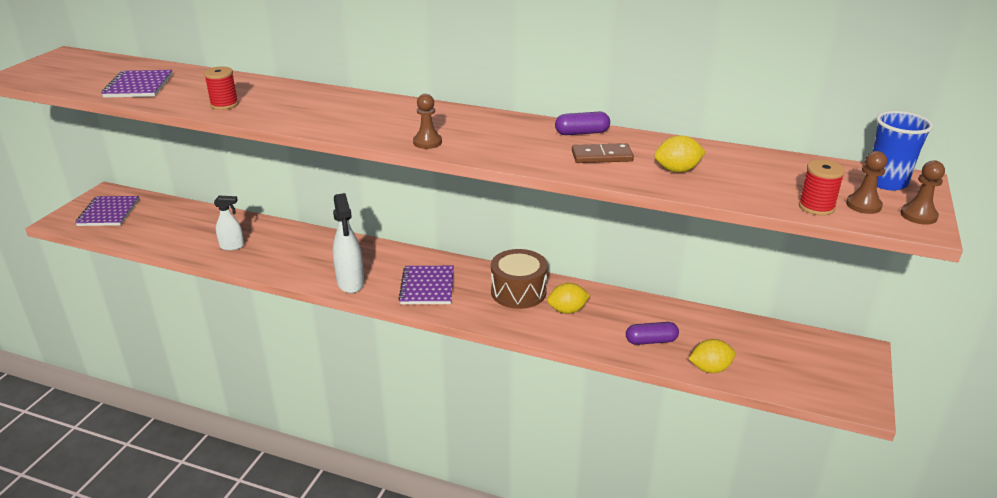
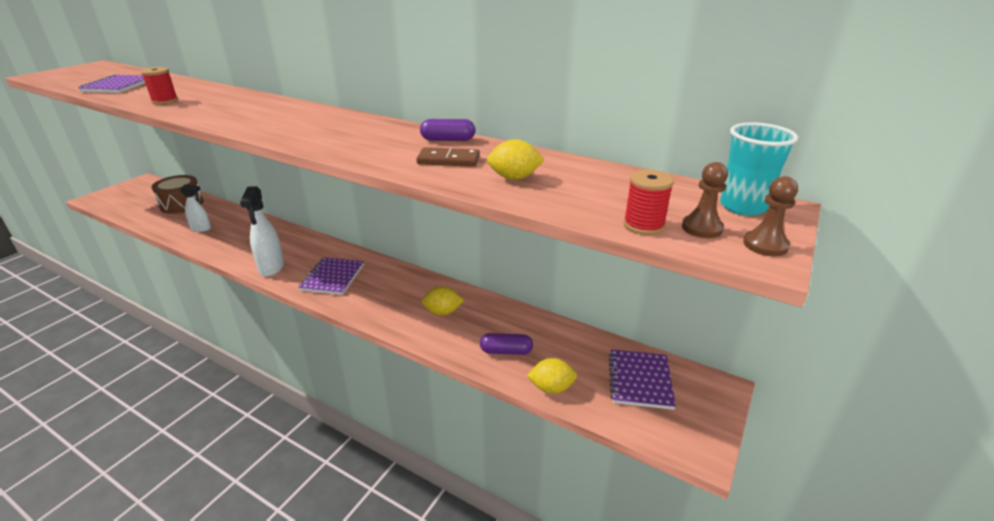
camera: 10 degrees right, 0 degrees up
(108, 213) = (132, 195): purple notebook -> purple notebook (640, 380)
(427, 142) = (297, 138): brown pawn -> none
(518, 292) = (408, 290): brown drum -> brown drum (182, 204)
(886, 182) = (742, 207): blue cup -> turquoise cup

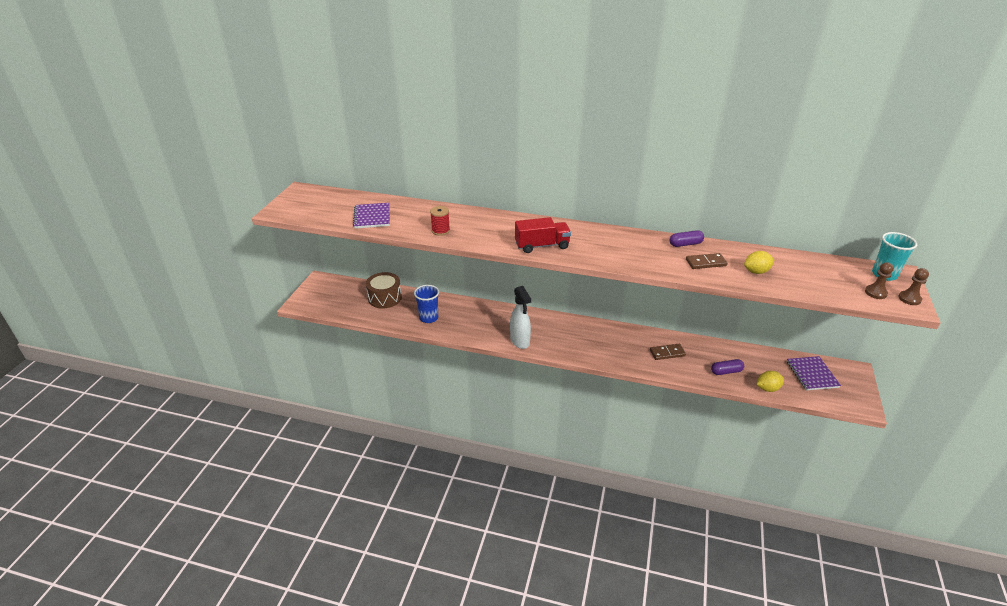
camera: 15 degrees left, 5 degrees up
(201, 229) = (428, 318): white spray bottle -> blue cup
(254, 123) = (542, 246): none -> red truck
(332, 277) = (571, 341): purple notebook -> none
(442, 312) = (667, 353): yellow lemon -> brown domino
(643, 225) = (848, 295): red spool -> none

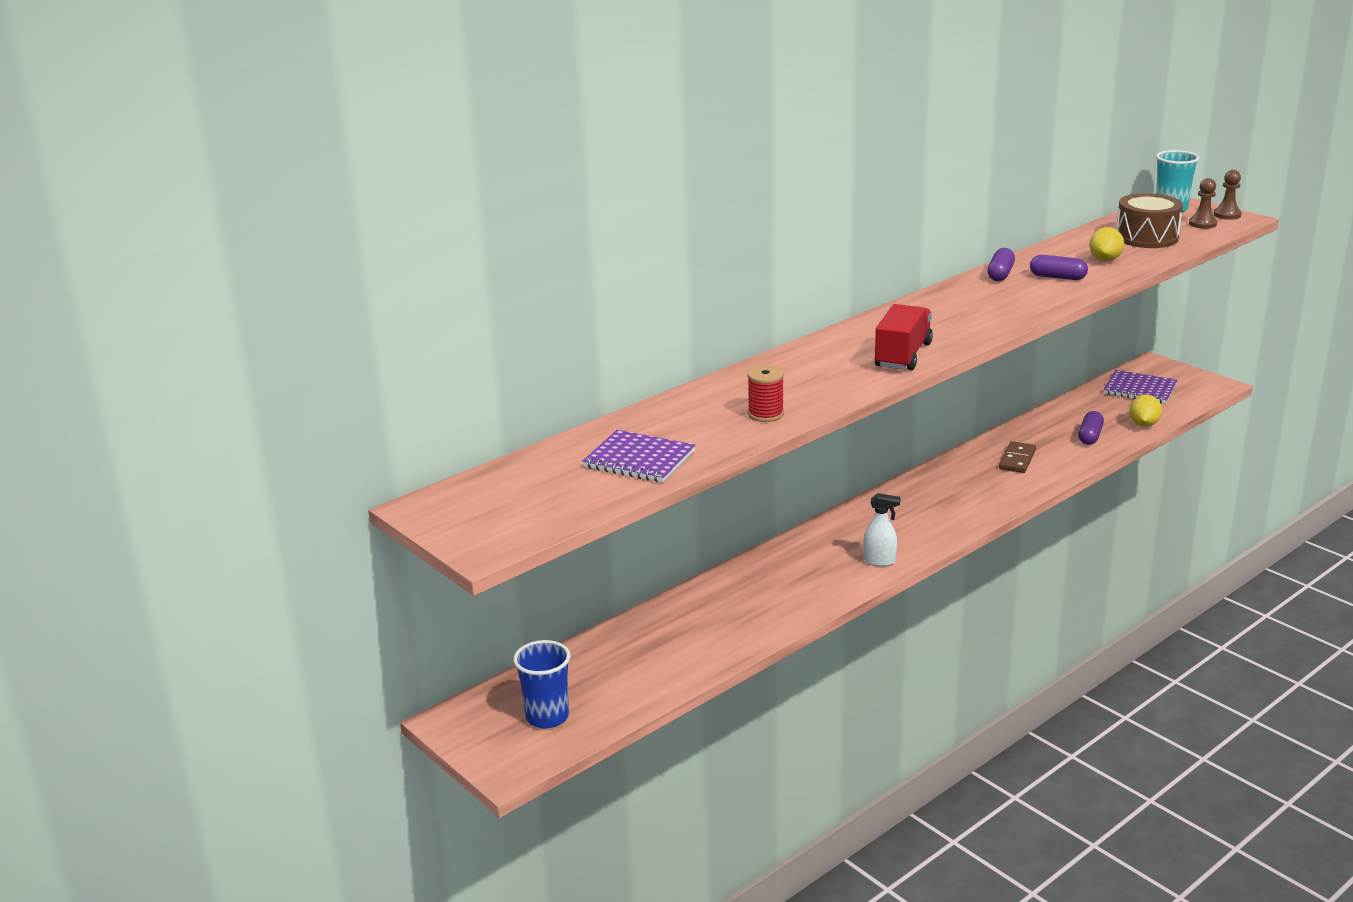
camera: 55 degrees left, 10 degrees down
(385, 298) = (610, 657): brown drum -> brown drum (1146, 237)
(428, 318) = (726, 627): blue cup -> blue cup (547, 717)
(520, 341) = (880, 561): white spray bottle -> white spray bottle, size x0.62
(706, 263) = (1057, 277): brown domino -> purple capsule

